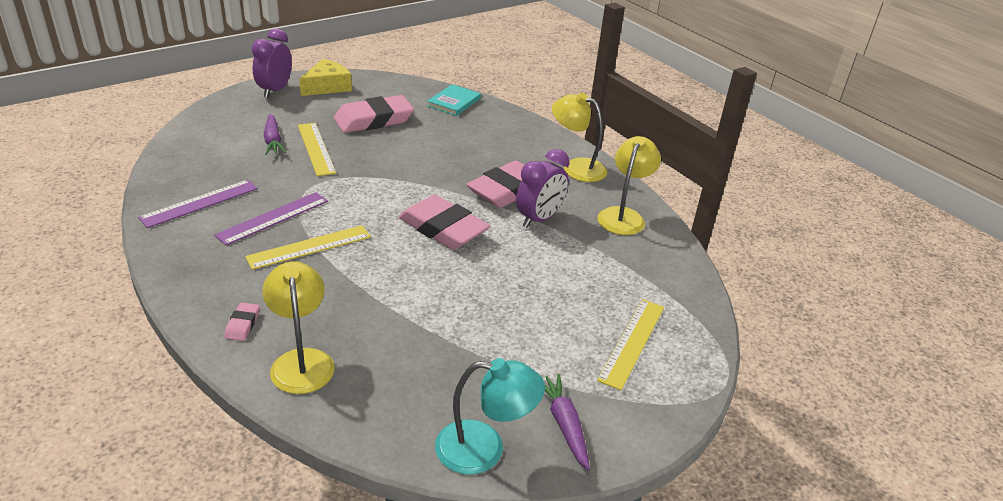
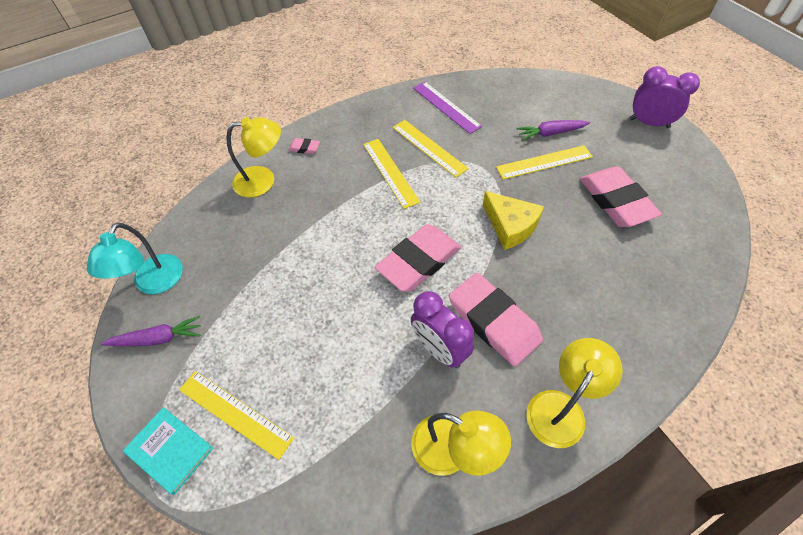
camera: 100 degrees right, 20 degrees up
(273, 218) = (429, 147): purple ruler -> yellow ruler
(327, 86) = (677, 159): yellow cheese -> yellow cheese (510, 226)
(454, 102) = (691, 275): turquoise book -> turquoise book (170, 450)

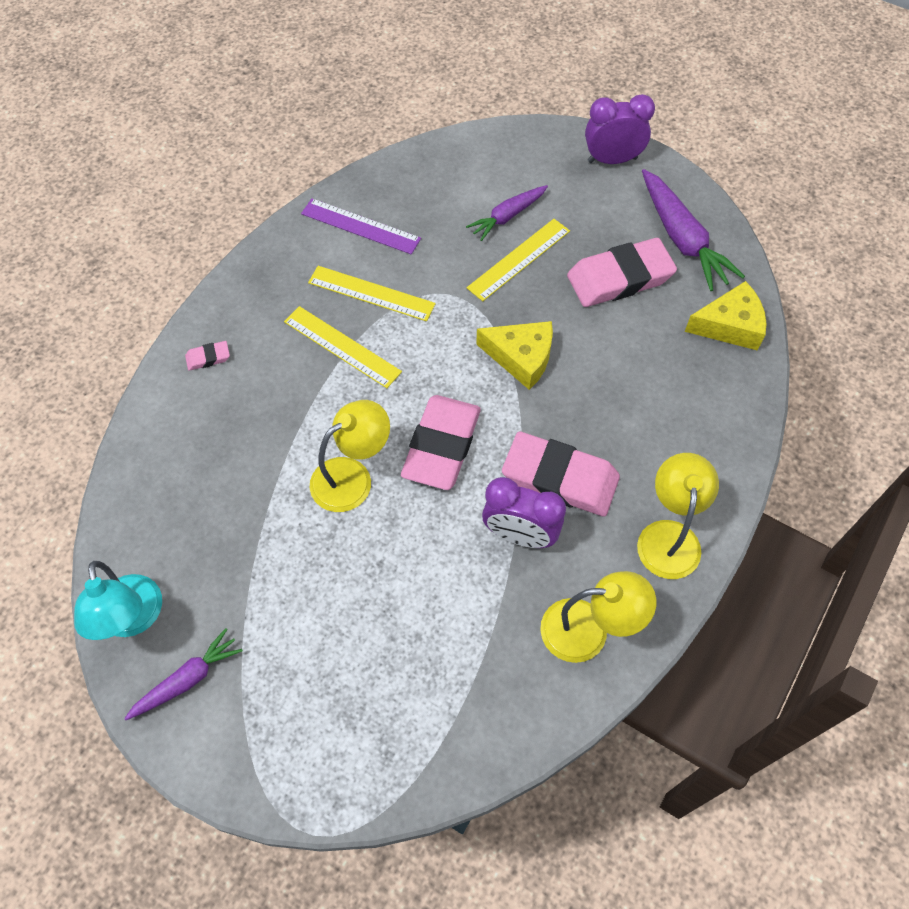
camera: 30 degrees left, 5 degrees up
(170, 450) = (293, 785): turquoise book -> none
(235, 413) = (339, 711): yellow ruler -> none
(263, 180) = (182, 425): yellow lamp -> yellow lamp (352, 477)
(616, 201) = (620, 278): pink eraser -> pink eraser turned 60 degrees counterclockwise
(681, 192) = (682, 239): none -> purple carrot
(693, 267) = (729, 325): none -> yellow cheese

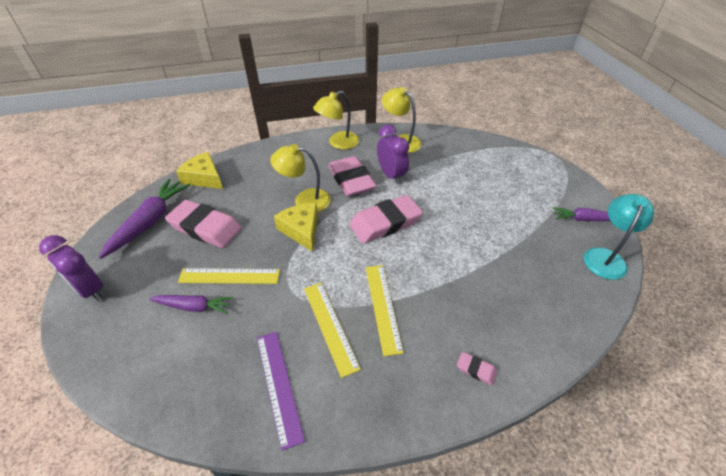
camera: 135 degrees left, 15 degrees down
(352, 477) = (442, 240): yellow lamp -> yellow lamp (305, 200)

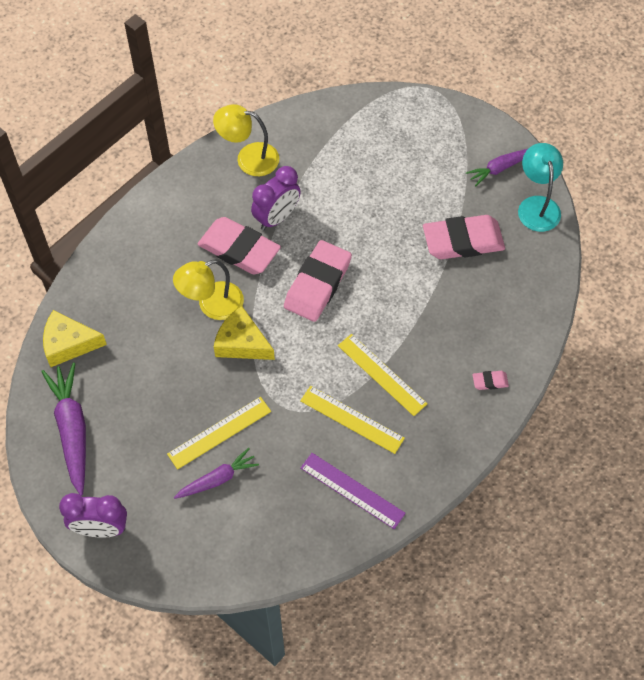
camera: 35 degrees left, 15 degrees up
(205, 227) = (140, 400): pink eraser -> pink eraser (463, 241)
(338, 143) = (178, 202): yellow lamp -> none
(391, 175) = (277, 217): purple clock -> purple clock turned 105 degrees clockwise

